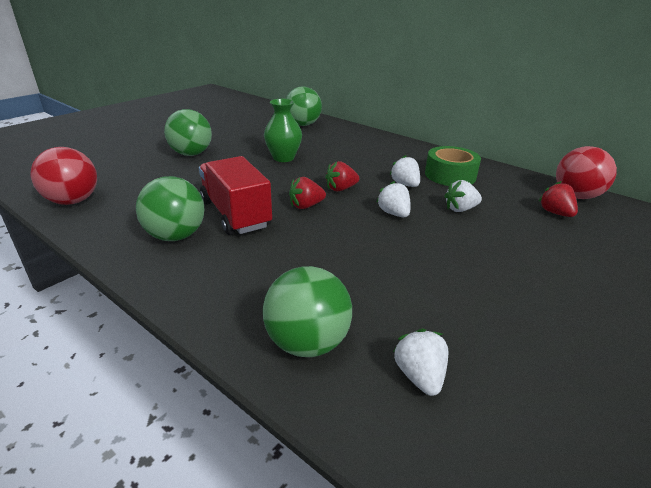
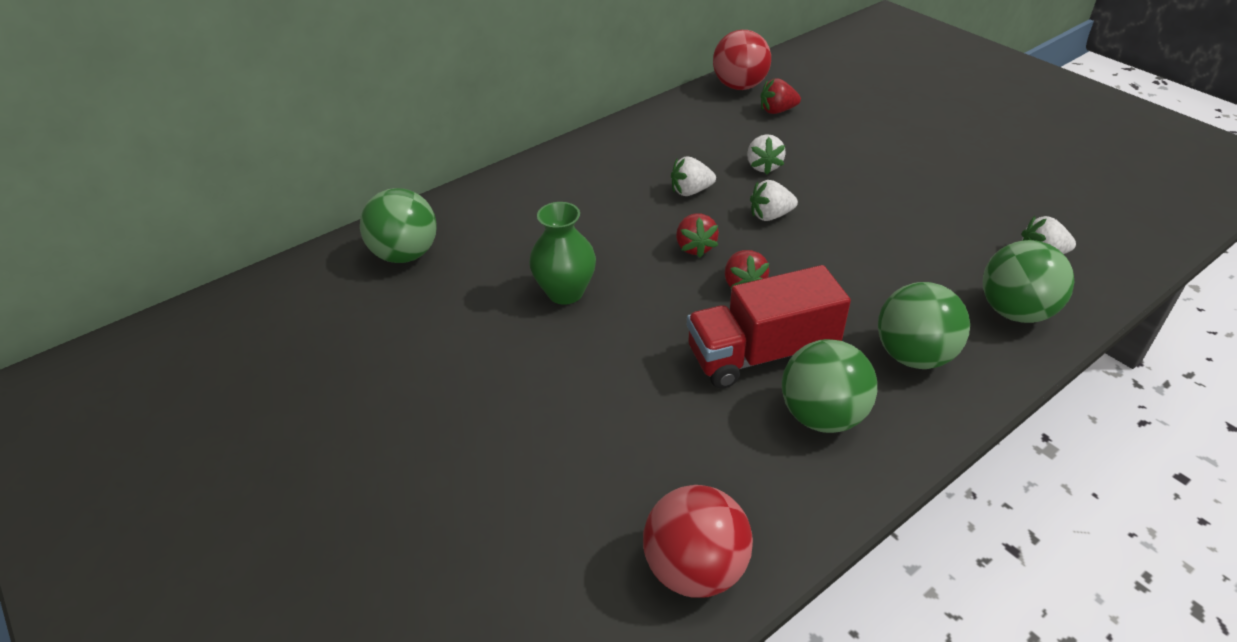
camera: 75 degrees left, 10 degrees up
(191, 154) = (508, 412): green ball -> green ball (913, 355)
(450, 175) = (669, 151): green tape -> none

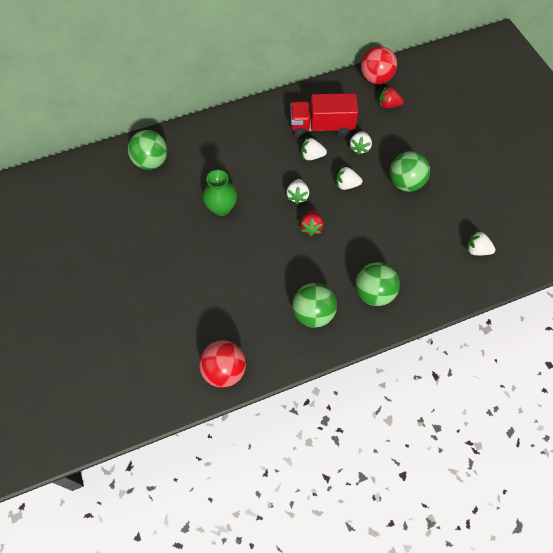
camera: 15 degrees right, 20 degrees up
(695, 247) = (297, 196): red strawberry -> white strawberry
(761, 354) = (301, 272): red truck -> red truck (322, 127)
(1015, 311) = (440, 282): green ball -> green ball (405, 183)

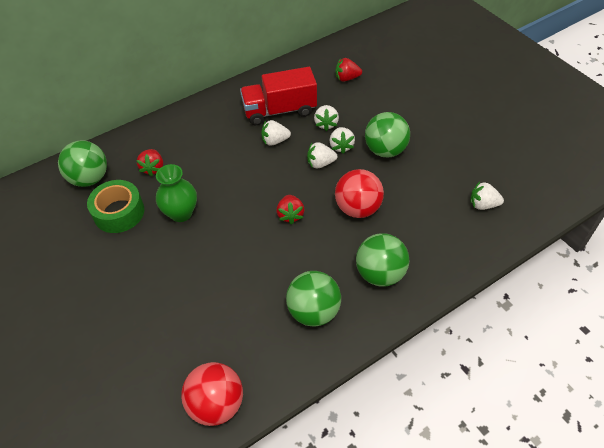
camera: 10 degrees left, 10 degrees down
(171, 197) = (119, 212): none -> green tape
(204, 162) = (153, 168): none -> red strawberry
(297, 196) = (267, 185): white strawberry -> white strawberry (341, 146)
(376, 78) = (327, 56): red ball -> red ball (358, 208)

